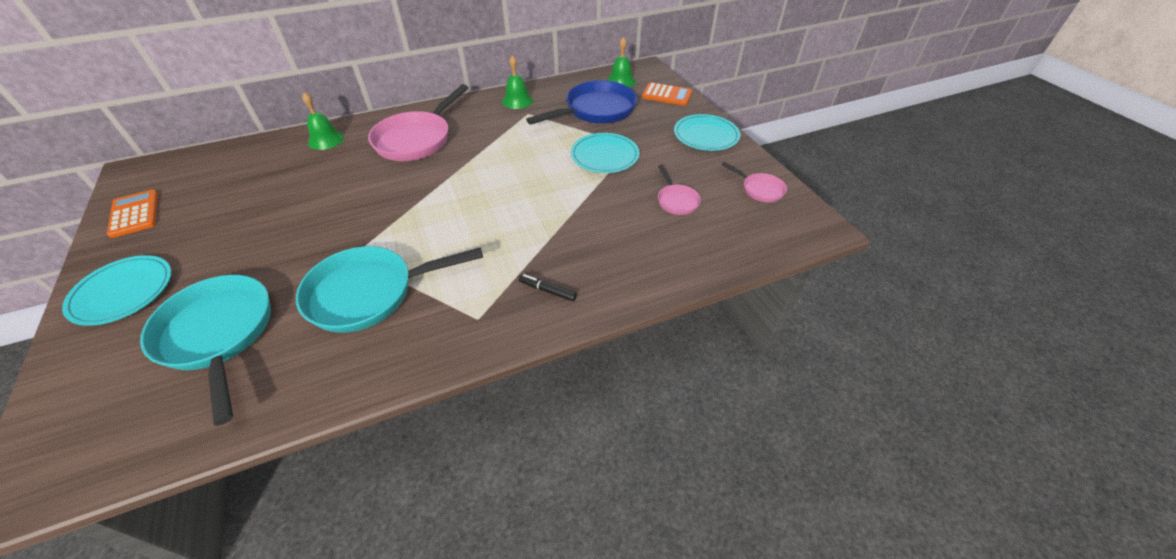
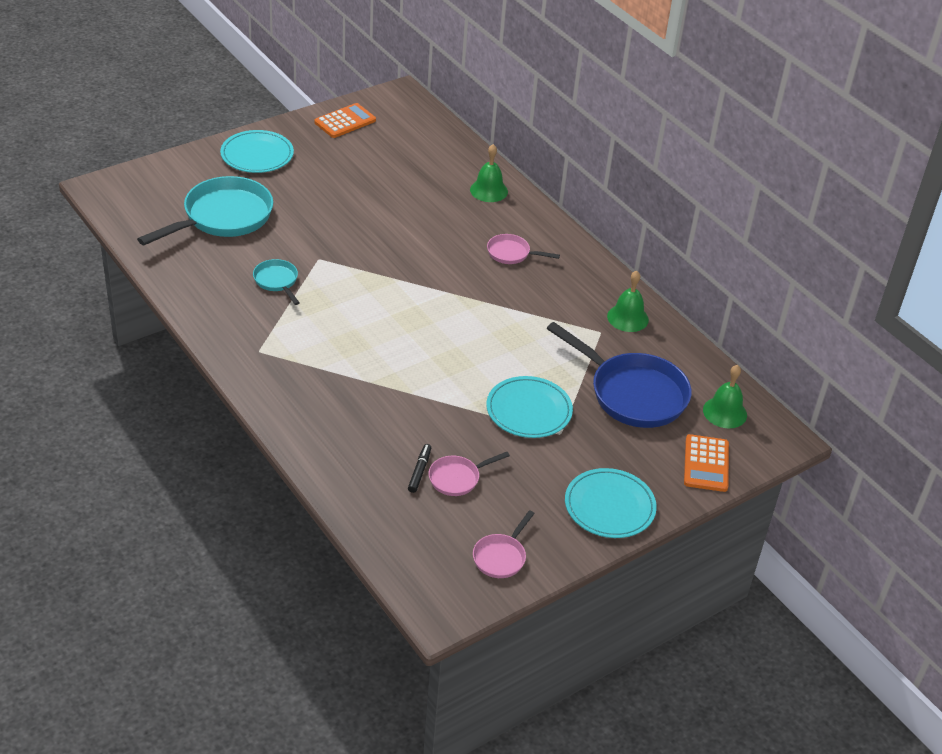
camera: 75 degrees right, 5 degrees down
(369, 293) = (277, 281): turquoise pan -> turquoise pan, size x0.49
(416, 139) = (511, 253): pink pan -> pink pan, size x0.49
(548, 291) = (298, 390): black marker -> black marker (419, 471)

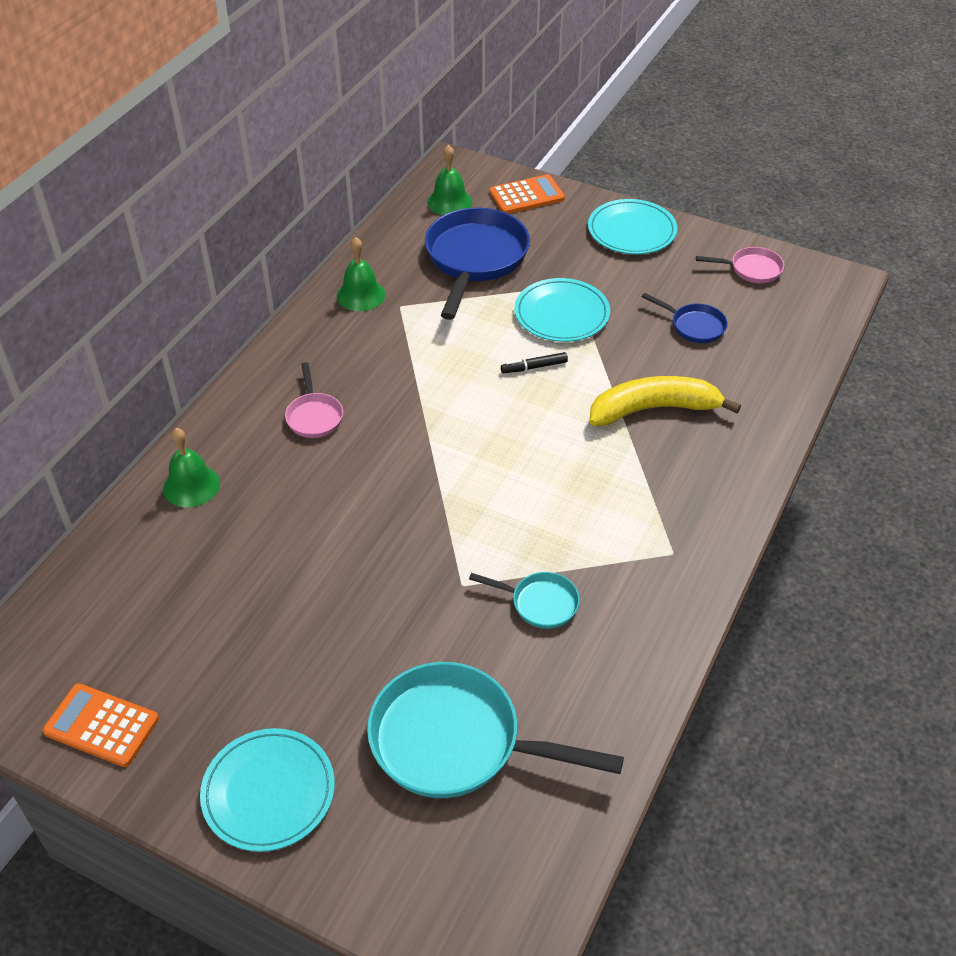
camera: 115 degrees left, 5 degrees up
(277, 281) = (540, 603): turquoise pan -> turquoise pan turned 105 degrees counterclockwise
(387, 407) = (654, 409): none -> yellow banana
(419, 471) = (712, 352): black marker -> black marker (534, 367)
(457, 478) = (694, 326): pink pan -> blue pan

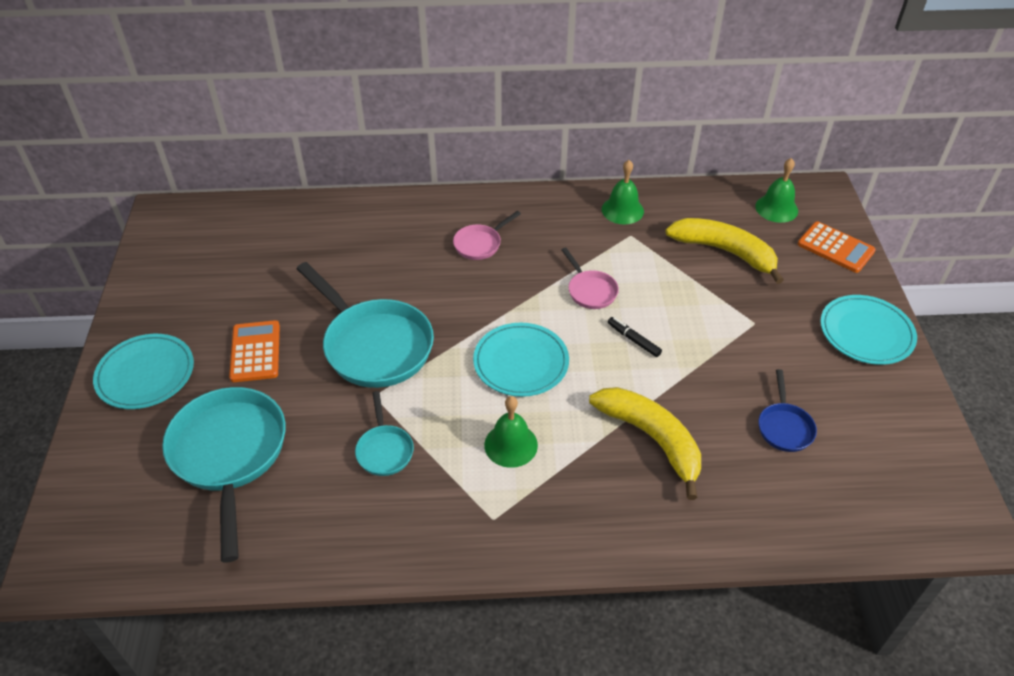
camera: 60 degrees right, 0 degrees up
(101, 725) = (163, 274): orange calculator -> orange calculator (255, 352)
(191, 485) = (374, 218): green bell -> green bell (511, 445)
(391, 559) = (374, 345): none -> turquoise pan
(475, 259) = (725, 252): blue pan -> yellow banana
(561, 314) = (712, 331): turquoise plate -> turquoise plate (521, 362)
(752, 269) = (908, 441): pink pan -> pink pan (590, 291)

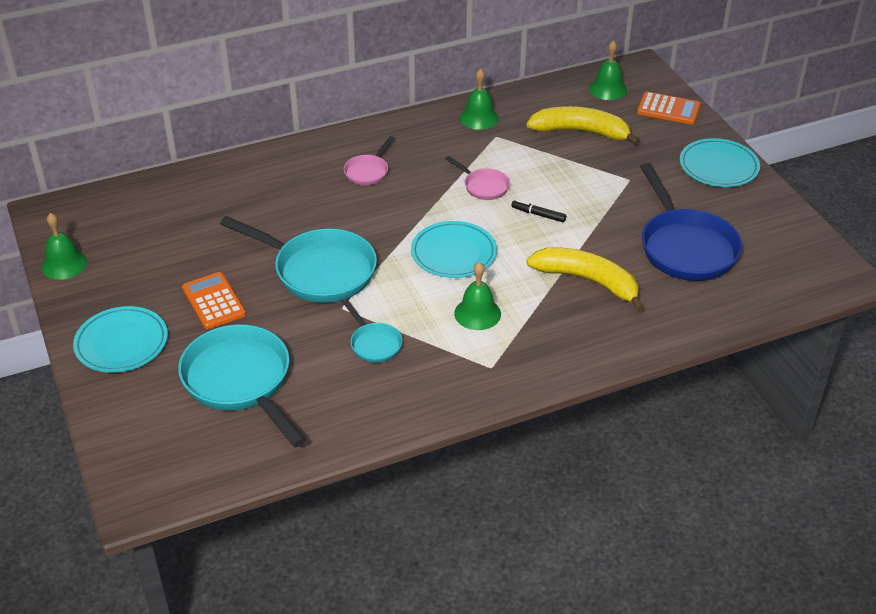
camera: 20 degrees left, 5 degrees down
(145, 272) = (64, 264): none -> green bell
(784, 427) = (685, 247): blue pan -> blue pan, size x2.06

